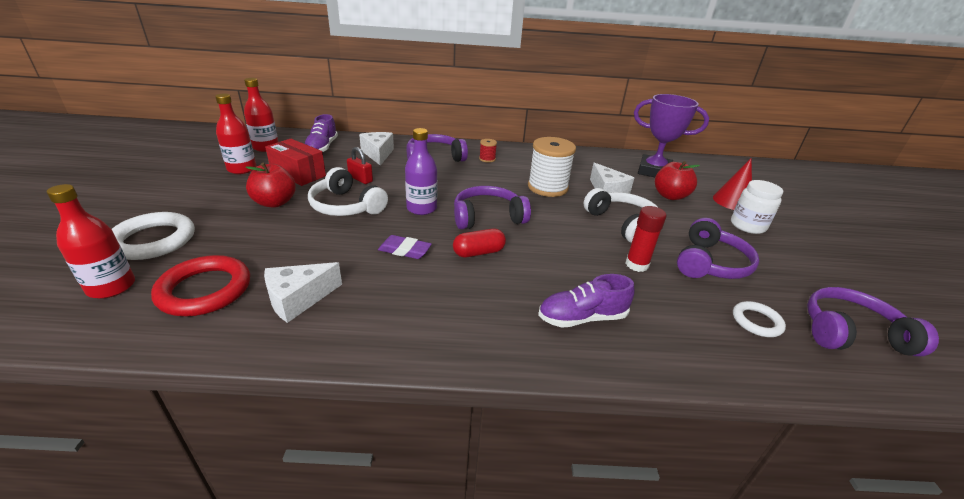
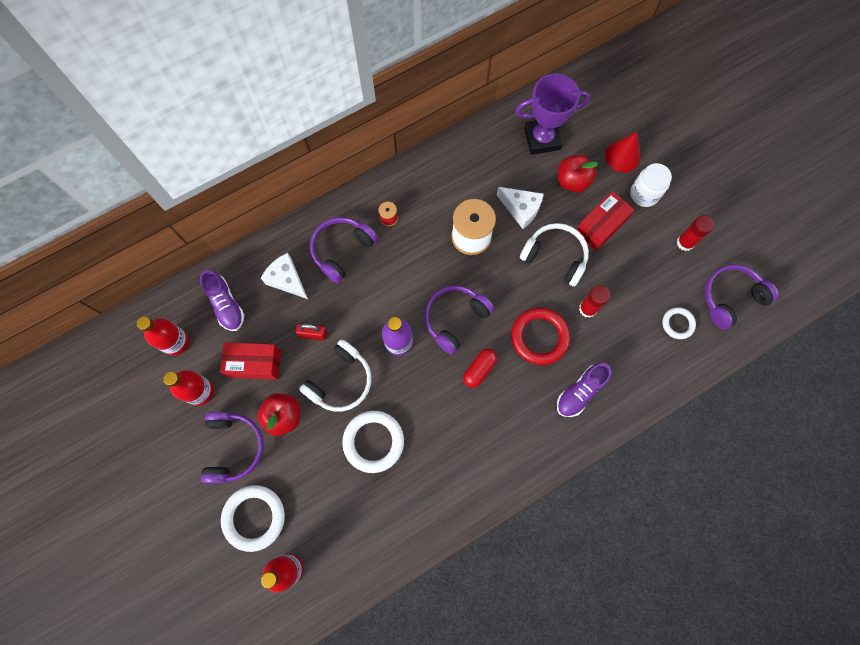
camera: 30 degrees left, 40 degrees up
(205, 290) = (346, 530): red ring -> red ring (539, 337)
(298, 299) = (409, 496): white cheese -> none
(321, 248) = (373, 441): none -> white ring
(346, 206) = (340, 381): white headphones -> white headphones turned 60 degrees counterclockwise
(405, 250) = (430, 403): purple eraser -> none
(685, 225) = (600, 226): none -> red box
(710, 263) = (633, 272): purple headphones -> purple headphones (233, 448)
(789, 269) = (685, 243): none -> red glue stick

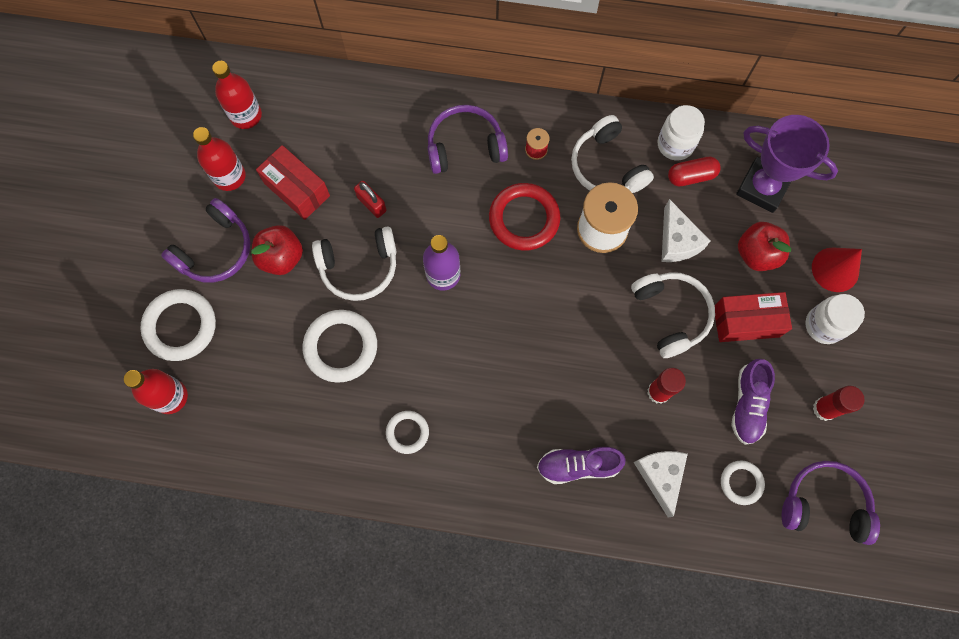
camera: 40 degrees right, 0 degrees up
(226, 305) = (317, 116): purple shoe -> purple shoe (747, 405)
(287, 280) = (391, 135): white cheese -> white cheese (660, 476)
(441, 195) = (607, 166): none -> white headphones
(455, 319) = (516, 296): purple headphones -> none
(462, 459) = (407, 432): none -> white ring
(470, 151) = (675, 144): none -> white jar
(479, 369) = (497, 362): red capsule -> red capsule (691, 176)
(539, 337) = (584, 380): red ring -> red ring (524, 219)

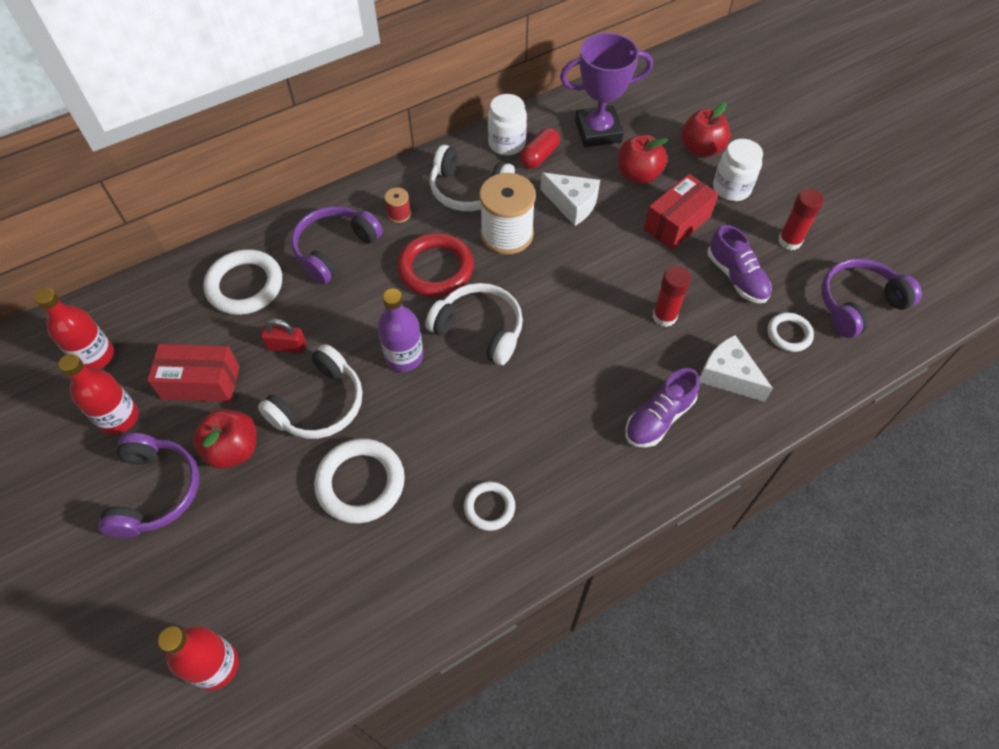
camera: 40 degrees left, 15 degrees down
(180, 326) = (172, 589): white ring -> white ring (245, 285)
(671, 314) = (618, 256): white headphones -> white headphones (479, 329)
(835, 269) = (701, 149): red cone -> red apple

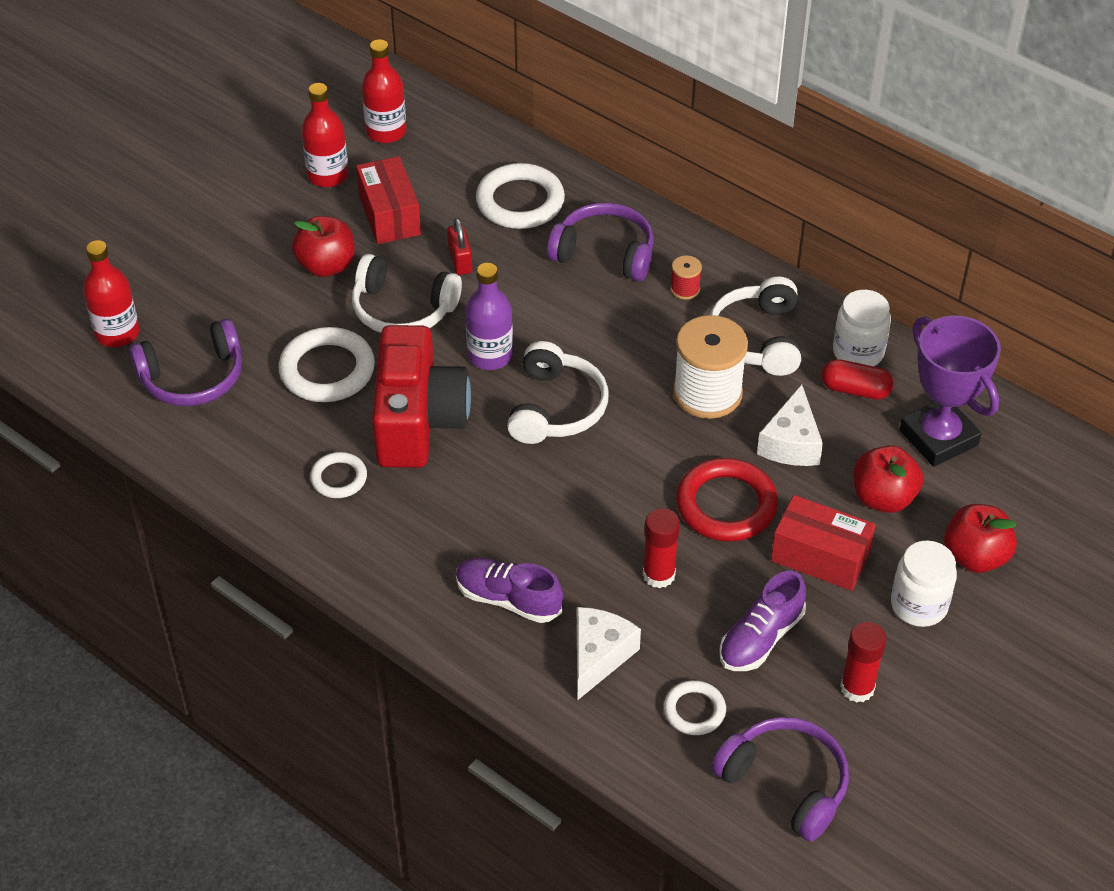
camera: 70 degrees right, 10 degrees down
(155, 491) = (263, 230): purple headphones -> purple headphones (193, 377)
(436, 268) = (622, 345): red ring -> red ring (726, 505)
(451, 428) = (418, 421): none -> red camera

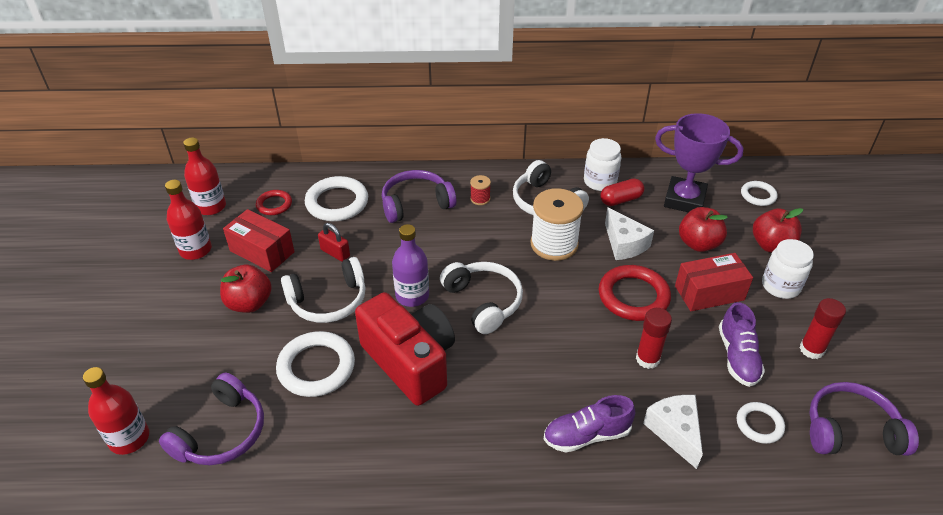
camera: 40 degrees left, 5 degrees down
(339, 478) = (397, 432): white ring -> white ring (758, 195)
(452, 166) = (274, 205): none -> red ring

